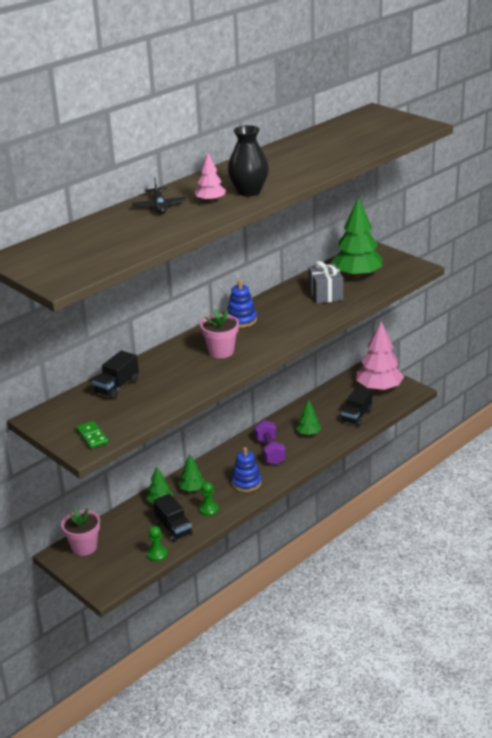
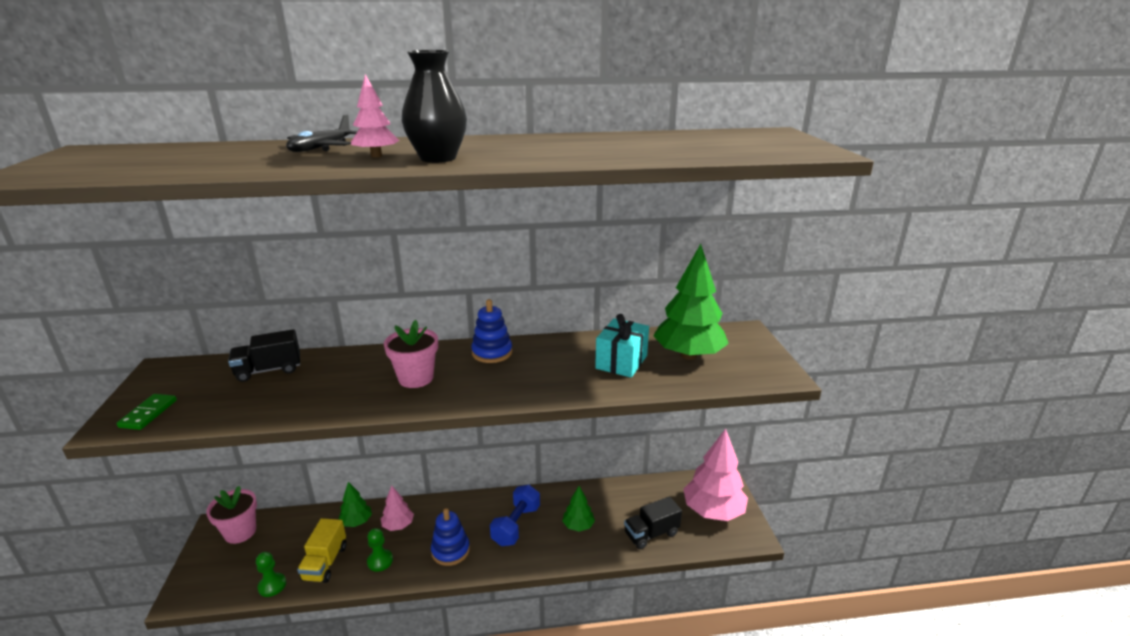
camera: 35 degrees right, 5 degrees down
(173, 528) = (325, 563): black truck -> yellow truck
(192, 489) = (398, 525): green tree -> pink tree
(270, 451) = (516, 525): purple dumbbell -> blue dumbbell
(325, 294) = (621, 362): grey gift -> turquoise gift

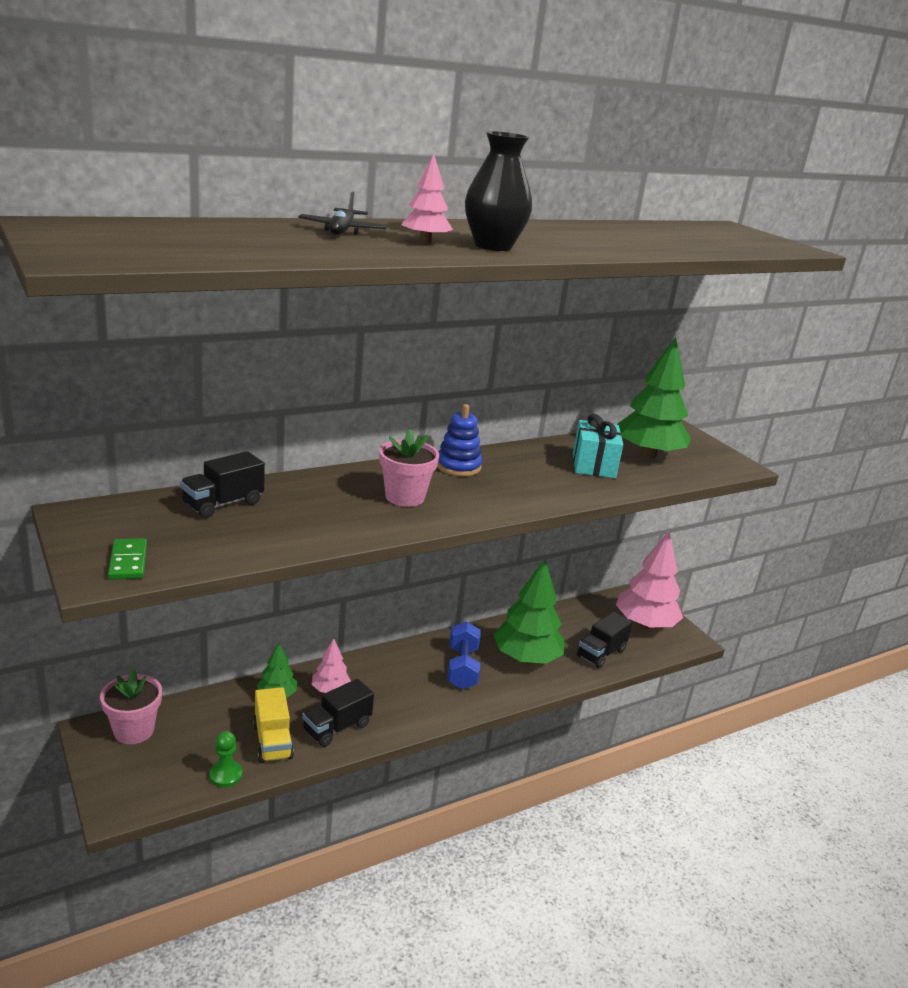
camera: 25 degrees left, 0 degrees up
(380, 561) = (337, 727): green pawn -> black truck
(450, 551) = (409, 703): blue stacking toy -> none
(578, 526) = (526, 658): green tree -> green tree, size x1.99

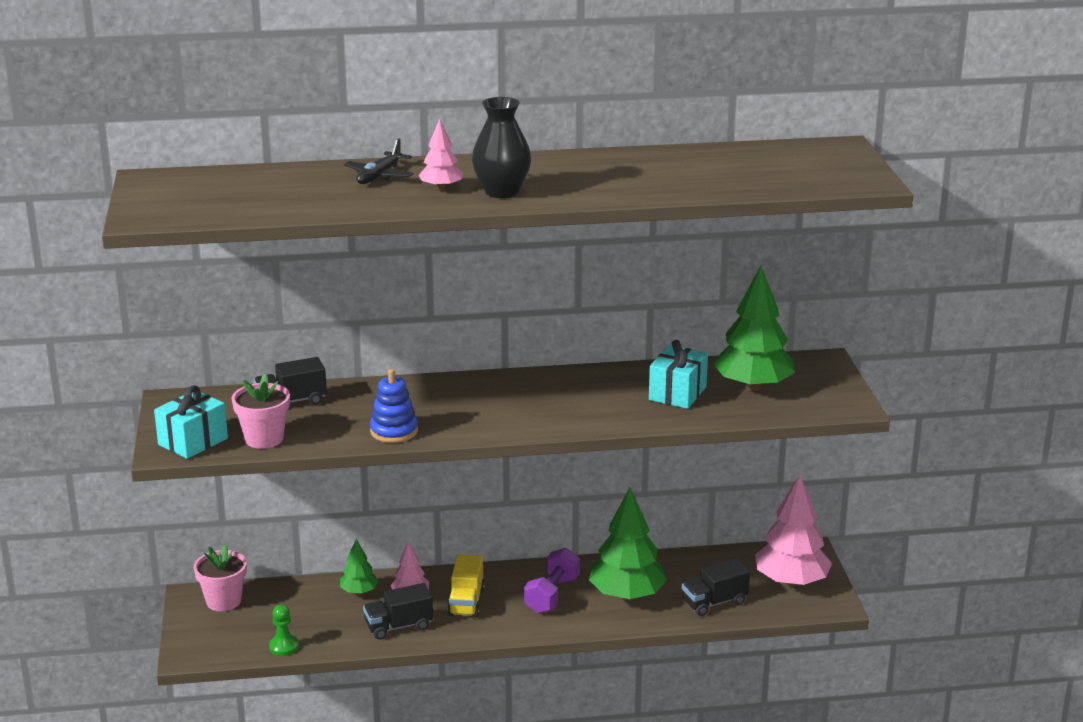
camera: 25 degrees right, 0 degrees up
(128, 561) = (193, 441): green domino -> turquoise gift
(272, 741) = (336, 628): yellow truck -> yellow truck (466, 602)
(405, 497) = (455, 409): pink flower pot -> pink flower pot (264, 439)
(458, 466) = (532, 384): blue stacking toy -> blue stacking toy (394, 431)
(462, 668) = (552, 595): blue dumbbell -> purple dumbbell

